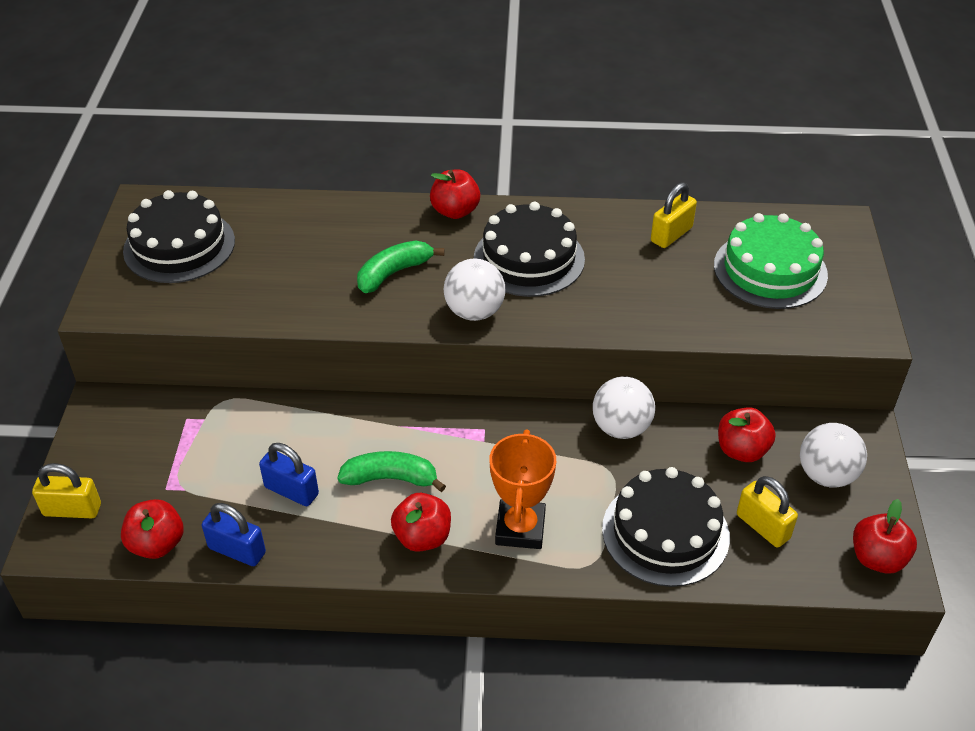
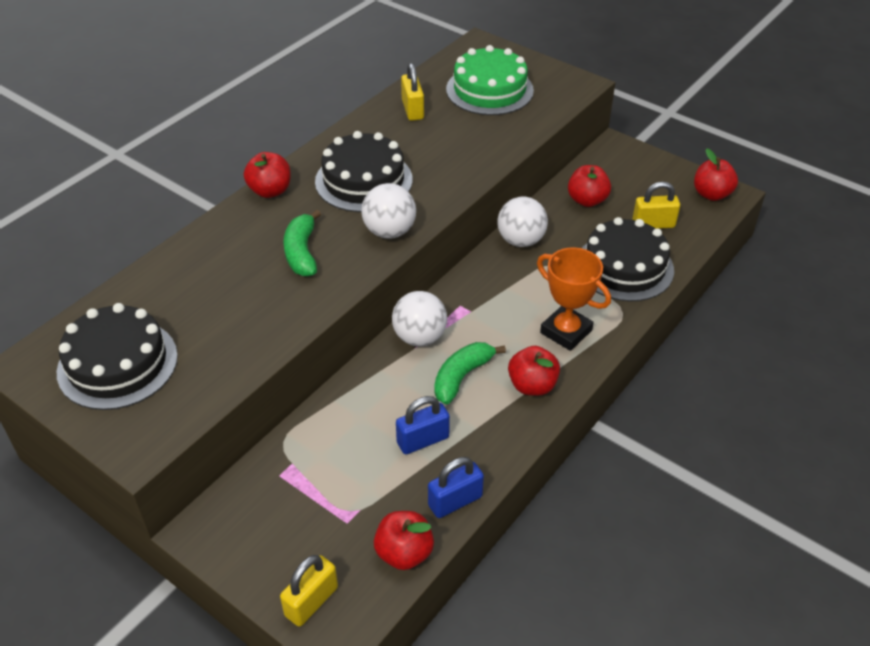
camera: 55 degrees left, 0 degrees up
(826, 475) = (635, 178): white ball -> white ball (419, 337)

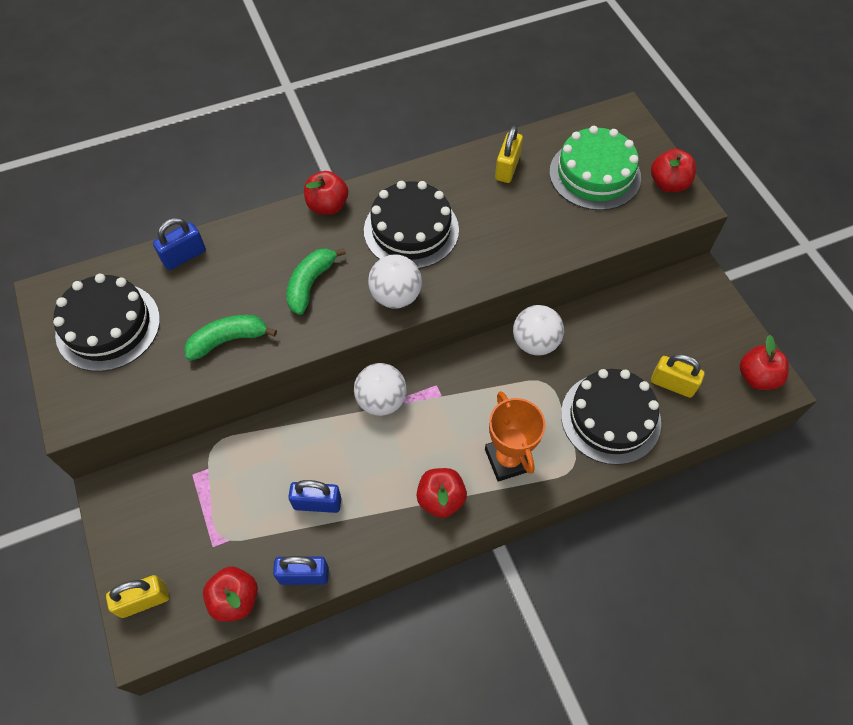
camera: 30 degrees right, 15 degrees up
(155, 279) = (184, 256): none -> blue padlock
(462, 377) = (389, 458): green banana -> green banana (228, 340)
(587, 200) = (627, 327): red apple -> red apple (668, 184)

